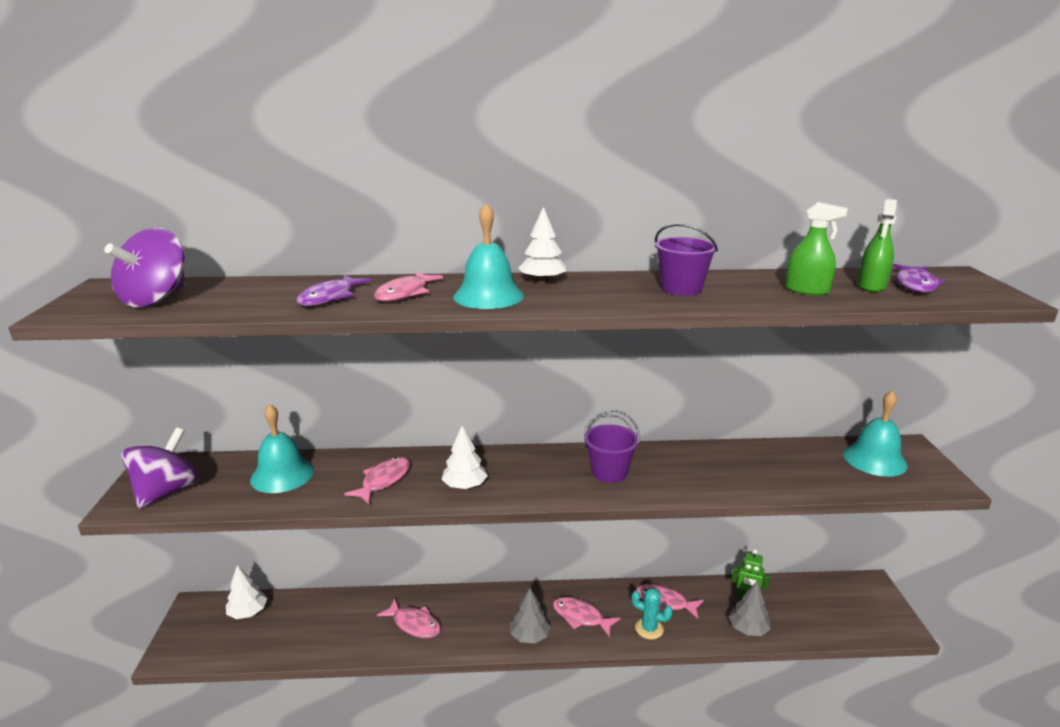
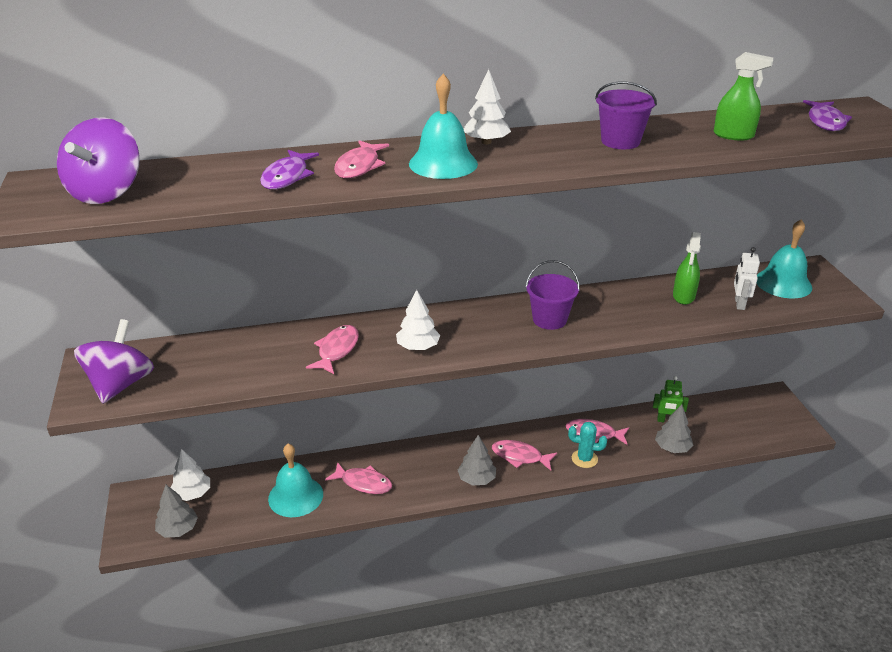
camera: 10 degrees left, 10 degrees up
(219, 648) = (178, 529): none -> grey tree
(282, 474) = (231, 355): turquoise bell -> turquoise bell (295, 496)
(820, 476) = (739, 304): none -> white robot
(871, 286) = (788, 126): green spray bottle -> green spray bottle (683, 296)

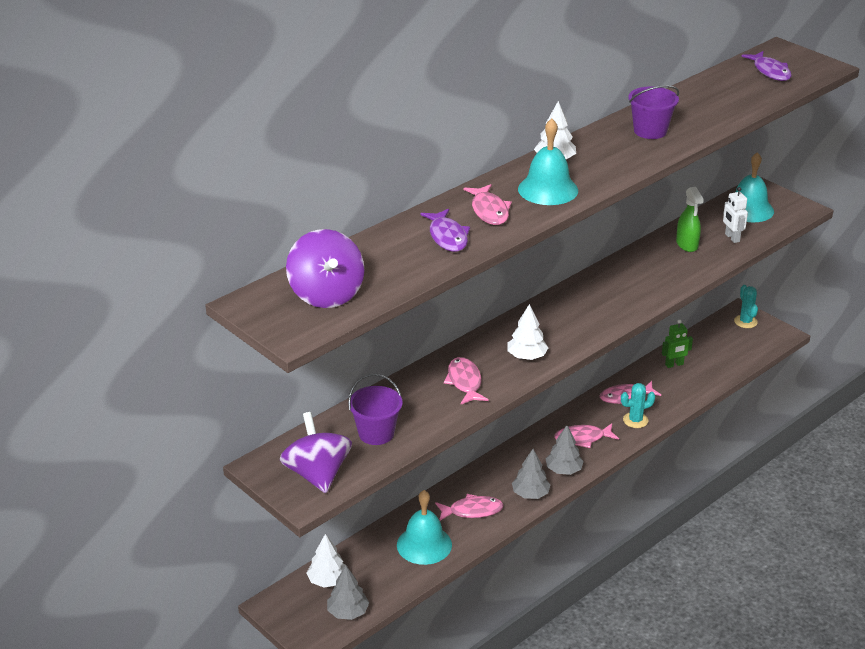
camera: 30 degrees left, 0 degrees up
(549, 319) = (605, 298): purple bucket -> purple bucket (376, 433)
(672, 448) = (695, 385): grey tree -> grey tree (530, 494)
(733, 135) = (721, 103): green spray bottle -> none
(773, 405) = (745, 322): none -> turquoise cactus

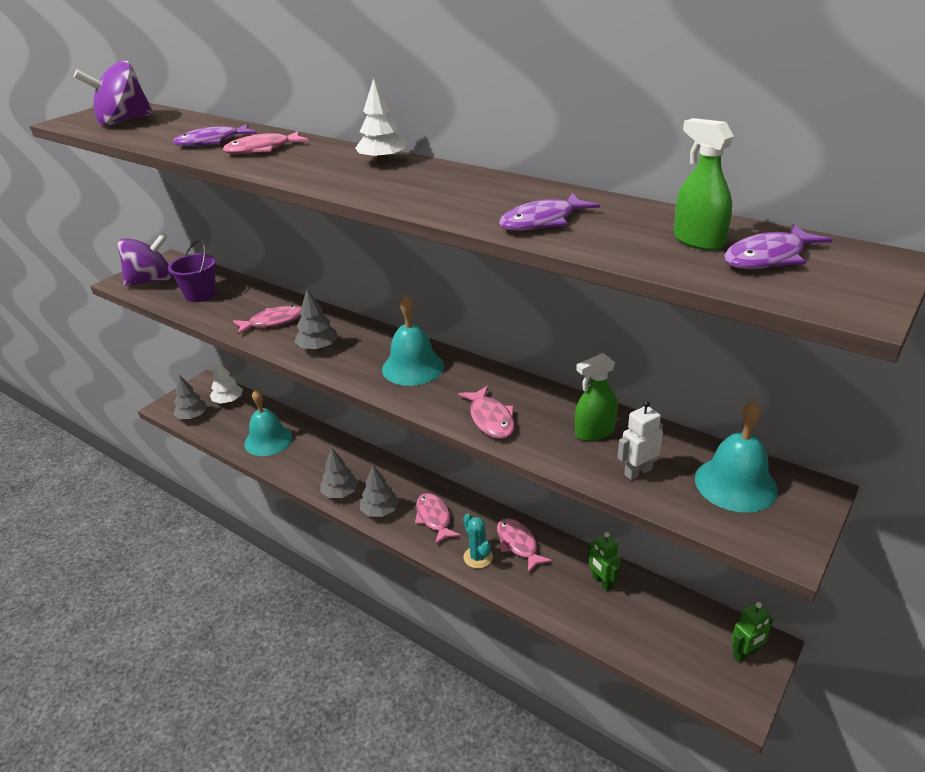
camera: 80 degrees right, 0 degrees up
(472, 511) = (313, 460): pink fish -> pink fish (490, 419)
(526, 356) = (318, 347): white tree -> grey tree
(548, 189) = (311, 165): turquoise bell -> turquoise bell (413, 367)
(650, 131) = (483, 196): purple bucket -> none
(701, 118) = (542, 221): none -> purple fish
(744, 83) = (698, 241): none -> green spray bottle
(745, 322) = (745, 653): turquoise cactus -> green robot

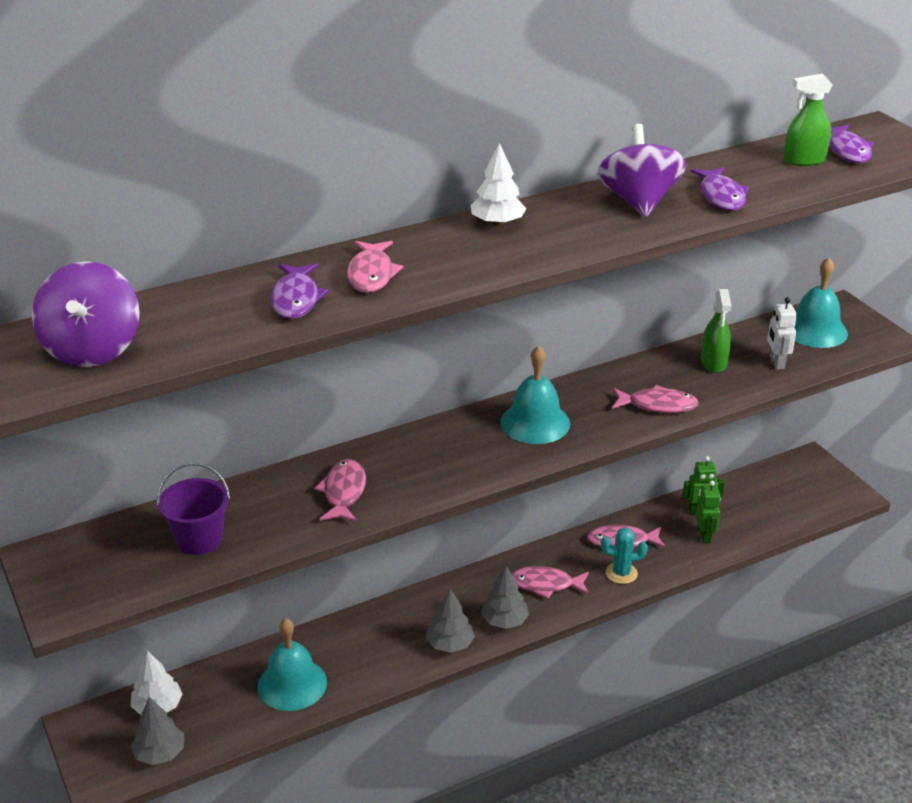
camera: 65 degrees left, 0 degrees up
(151, 281) = (98, 579): purple spinning top -> purple spinning top (638, 202)
(318, 347) = (438, 472): grey tree -> none
(745, 653) = (812, 472): green robot -> green robot (704, 536)

